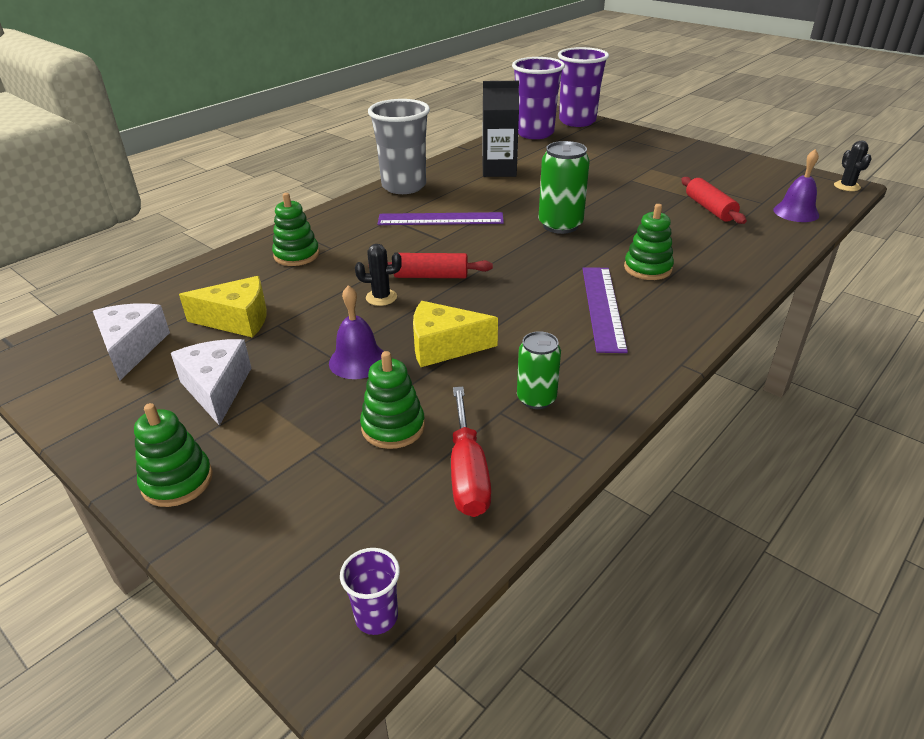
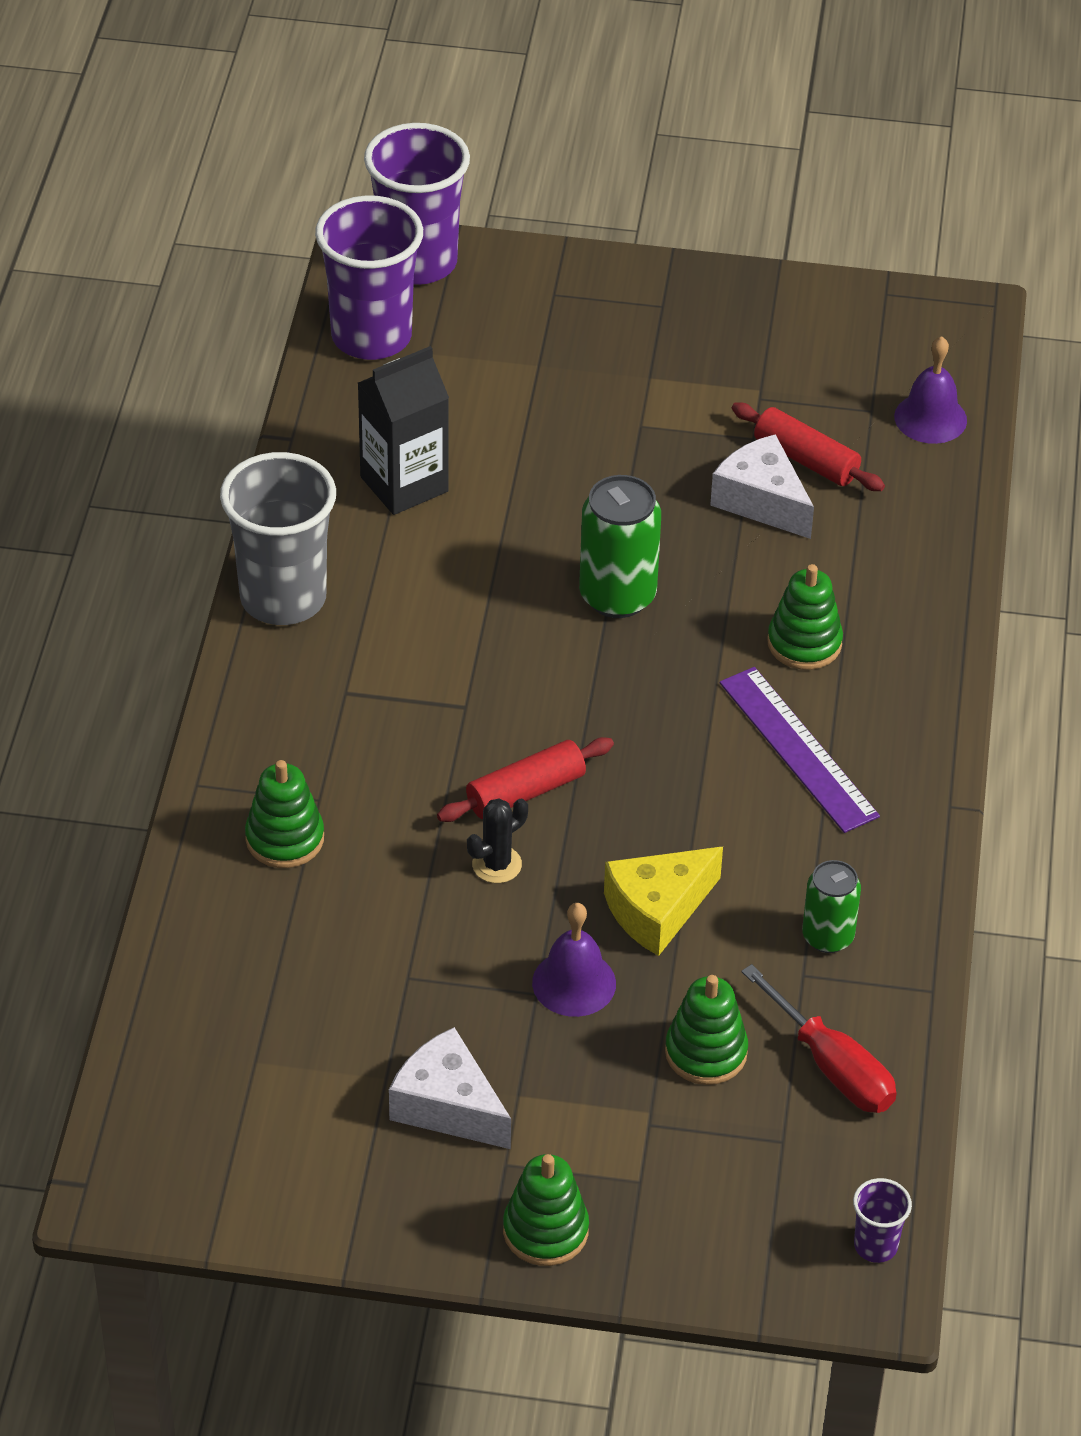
camera: 35 degrees left, 10 degrees up
(132, 348) = (260, 1106): white cheese -> white cheese (762, 501)
(237, 320) = (344, 996): yellow cheese -> none
(440, 219) = (424, 659): purple ruler -> none
(847, 186) = (970, 313): black cactus -> none

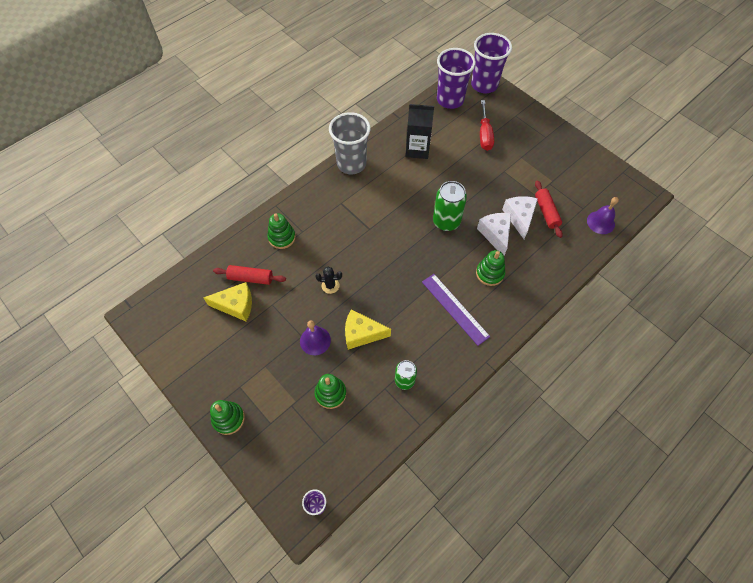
camera: 40 degrees right, 15 degrees up
(329, 1028) = (236, 305): none -> yellow cheese
(448, 1106) = (242, 355): white cheese -> white cheese (495, 234)
(525, 792) = (360, 268): red rolling pin -> red rolling pin (251, 278)
(798, 749) = (455, 308): purple ruler -> purple ruler turned 45 degrees counterclockwise
(832, 1066) = (363, 428): red screwdriver -> red screwdriver (484, 134)

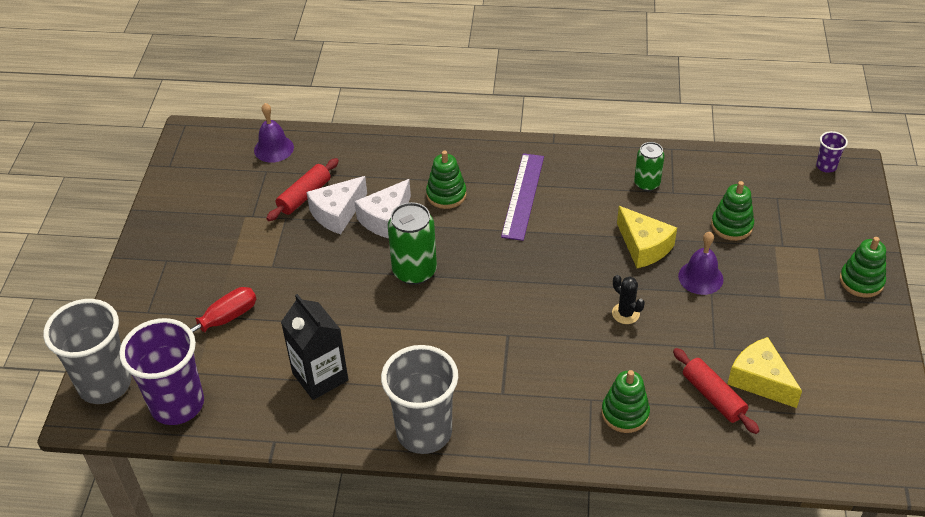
camera: 130 degrees left, 15 degrees down
(484, 85) = (105, 384): purple cup -> grey cup

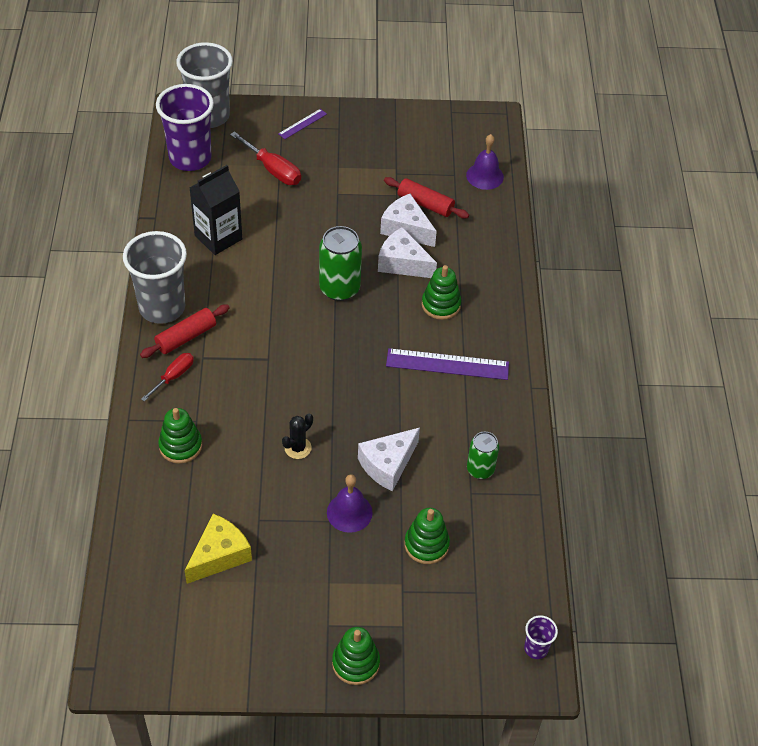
camera: 80 degrees right, 5 degrees up
(148, 292) = (302, 124): none -> purple ruler
(528, 420) = (173, 376): none -> red screwdriver
(643, 246) = (388, 464): yellow cheese -> white cheese
(713, 396) = (199, 515): red rolling pin -> red rolling pin (186, 337)

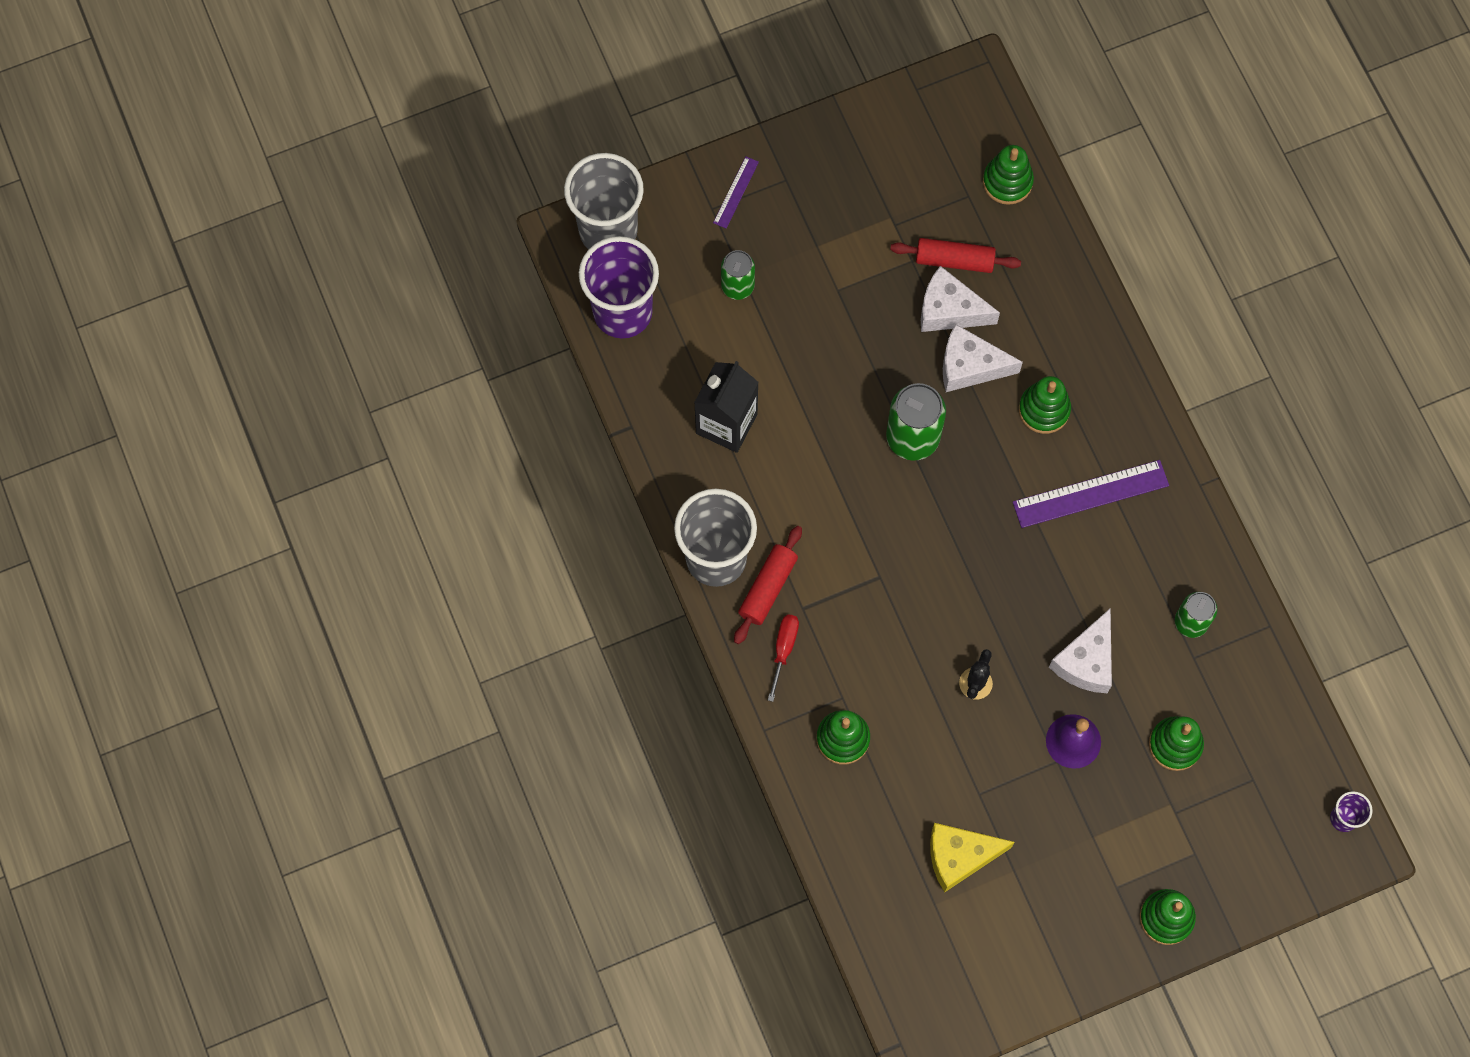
camera: 20 degrees left, 20 degrees up
(219, 555) = (960, 856): yellow cheese -> yellow cheese turned 120 degrees counterclockwise
(273, 170) = (737, 286): red screwdriver -> green can
(485, 176) = (1007, 182): purple bell -> green stacking toy

